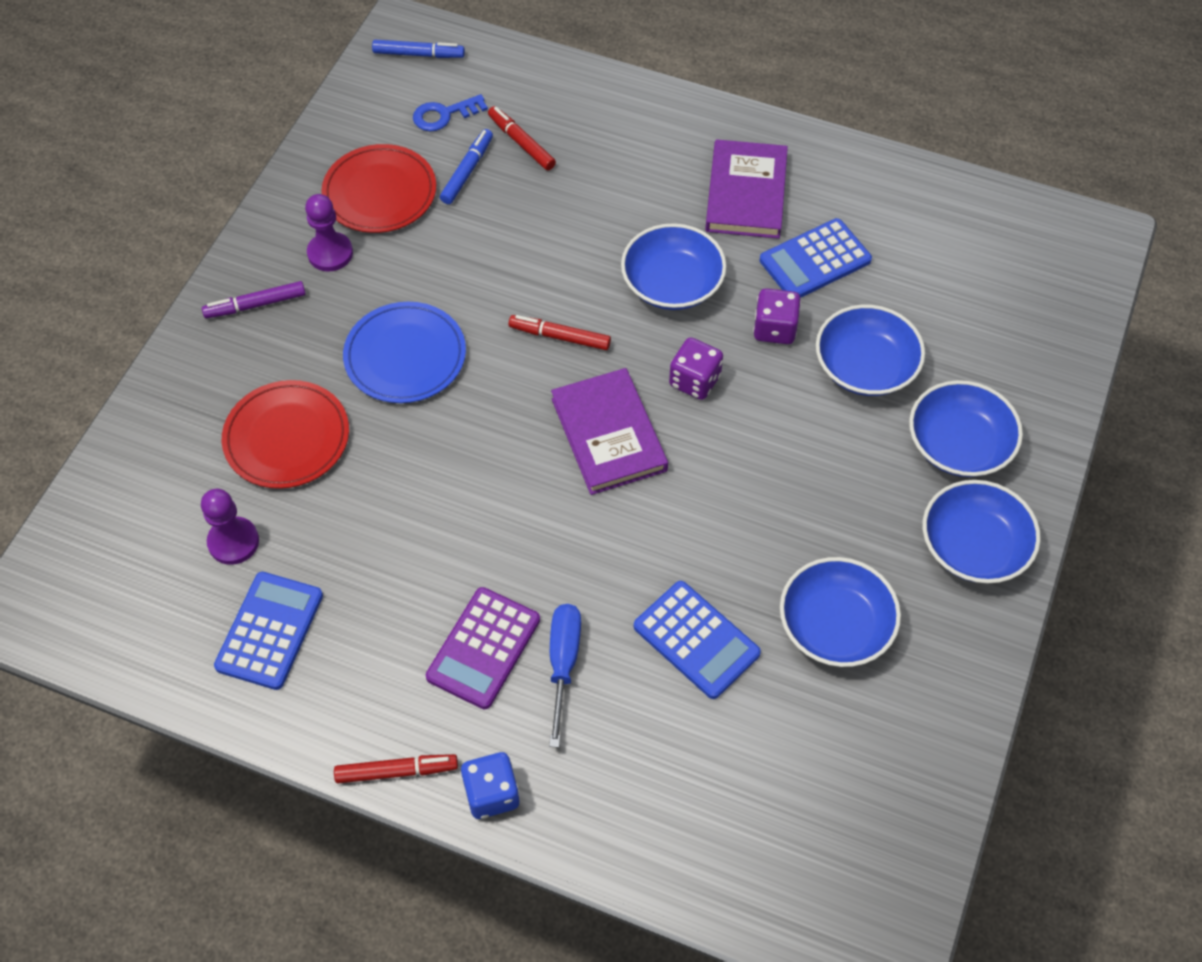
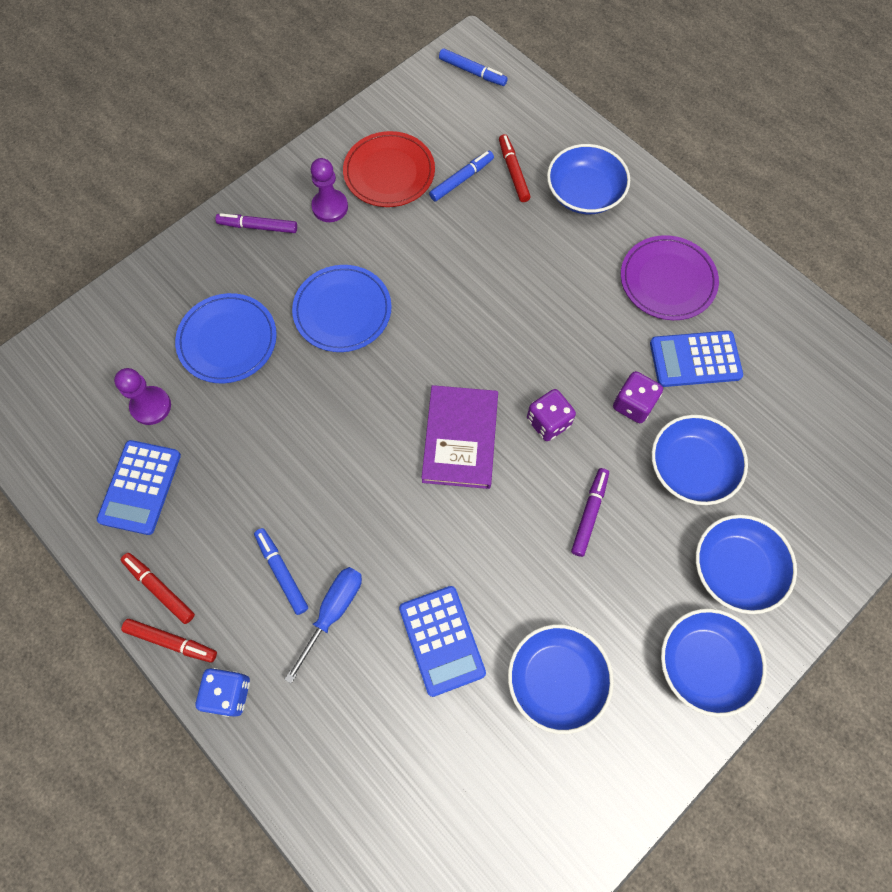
camera: 25 degrees right, 10 degrees up
(269, 631) = (140, 487): blue calculator -> blue calculator turned 150 degrees clockwise
(287, 437) = (227, 340): red plate -> blue plate
(444, 115) = (467, 128): blue key -> none
(484, 648) = (281, 572): purple calculator -> blue marker
(559, 337) = (463, 342): red marker -> red marker (159, 589)
(672, 283) = (571, 333): blue bowl -> blue bowl (584, 193)
(746, 193) = (667, 280): purple book -> purple plate
(784, 453) = (589, 513): none -> purple marker

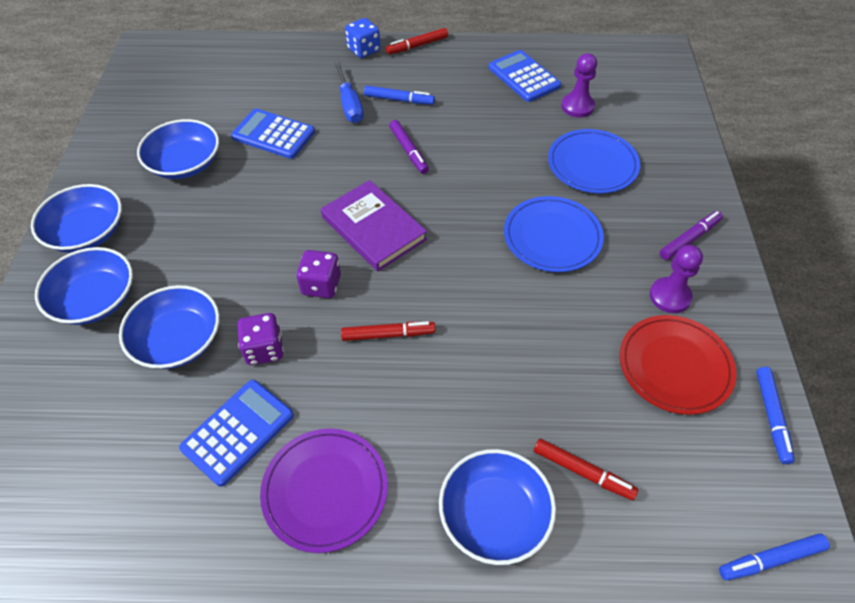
camera: 135 degrees right, 15 degrees down
(159, 589) = (451, 55): red marker -> red marker (388, 334)
(461, 179) = (614, 418): blue marker -> blue marker (771, 417)
(589, 513) = (237, 254): purple marker -> purple marker (409, 151)

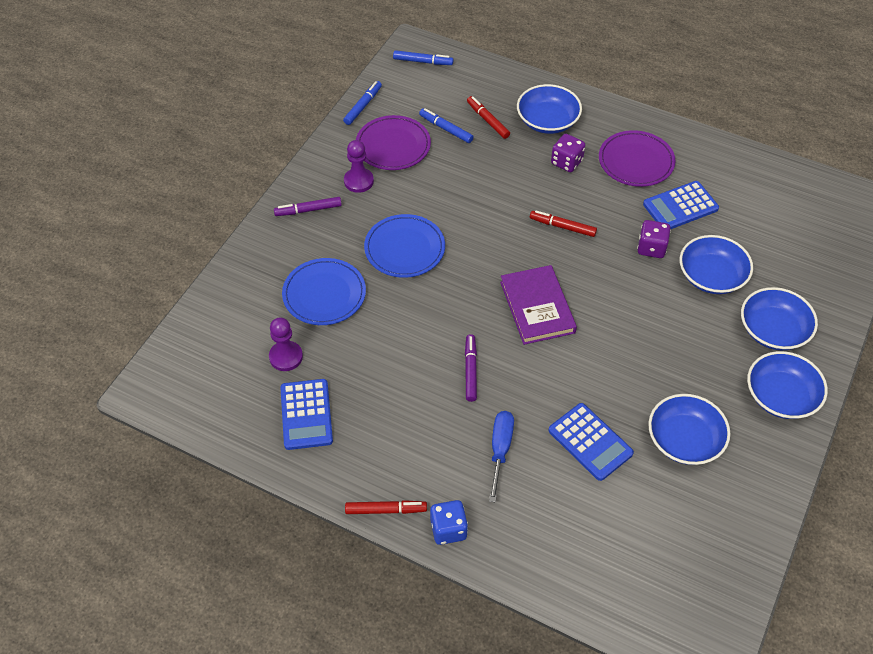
camera: 155 degrees left, 0 degrees up
(321, 285) = (596, 277): purple dice -> purple dice (566, 162)
(399, 100) = (447, 436): blue marker -> blue marker (446, 129)
(674, 366) = (393, 146): red plate -> purple plate

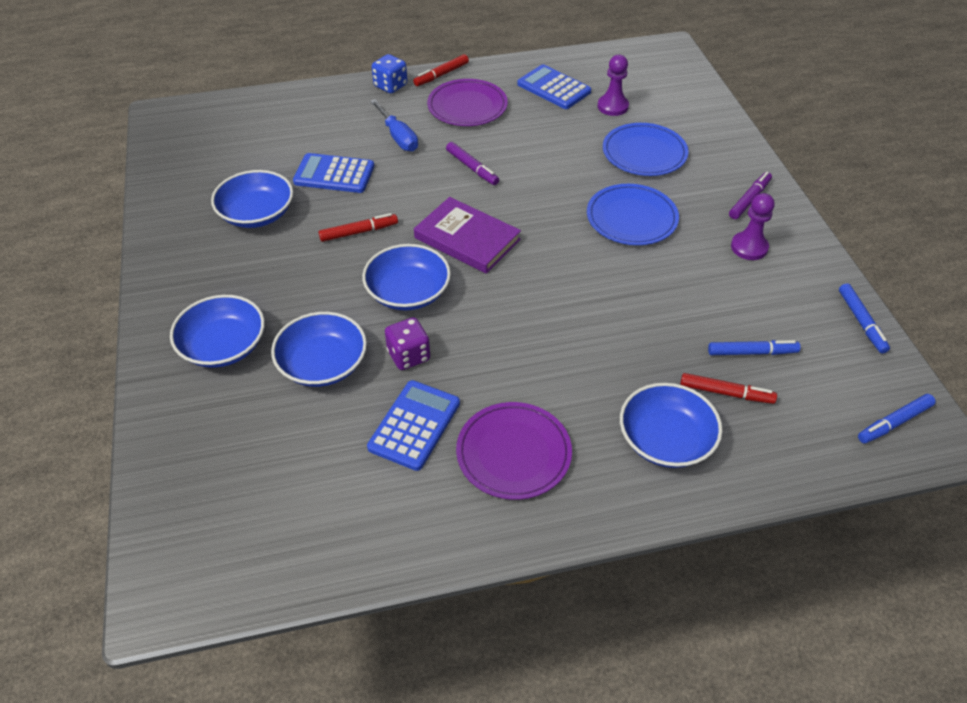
camera: 140 degrees right, 5 degrees down
(393, 146) = (772, 300): purple plate -> purple plate (467, 106)
(562, 227) = (517, 322): red marker -> red marker (359, 232)
(566, 162) = (587, 398): purple dice -> none
(781, 396) = (185, 290): blue bowl -> blue bowl (408, 292)

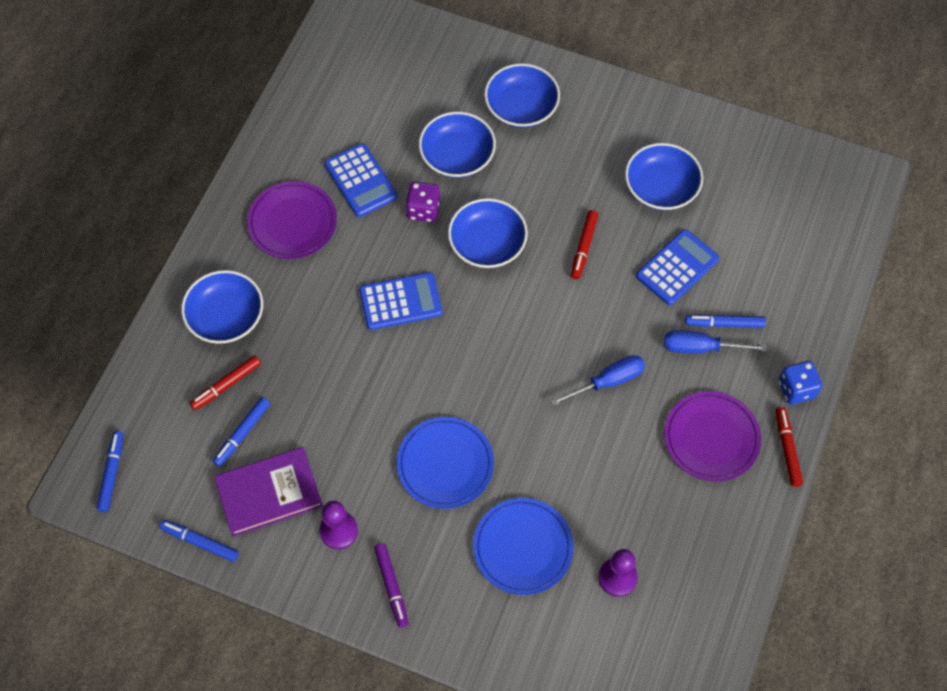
camera: 125 degrees right, 15 degrees up
(366, 133) = (724, 324): none -> blue marker
(467, 238) = (516, 320): purple book -> purple book (269, 493)
(472, 168) = (608, 381): purple marker -> blue screwdriver
(553, 88) = (689, 543): blue calculator -> blue calculator (400, 301)

